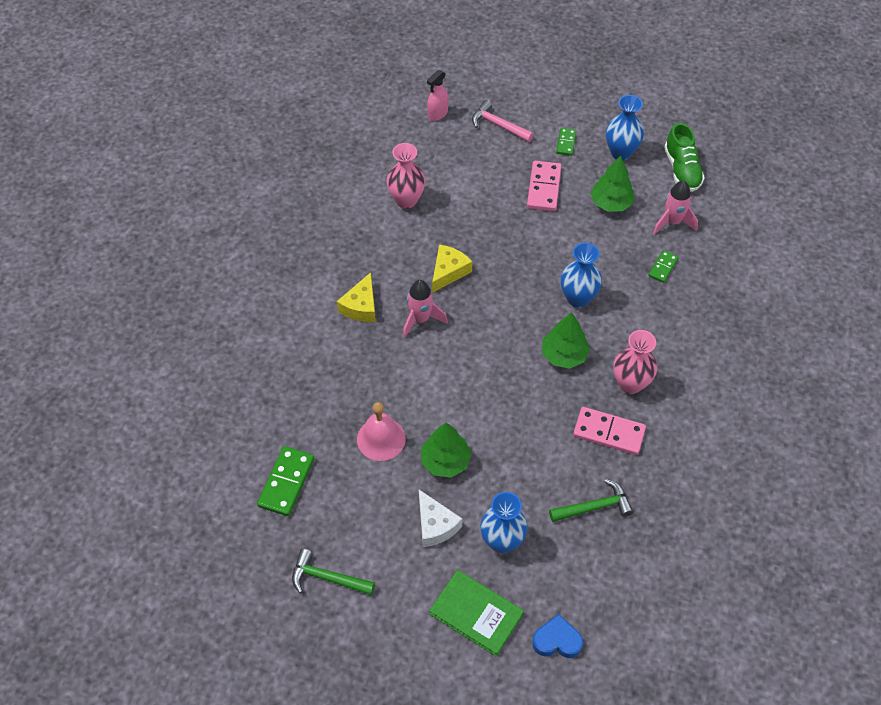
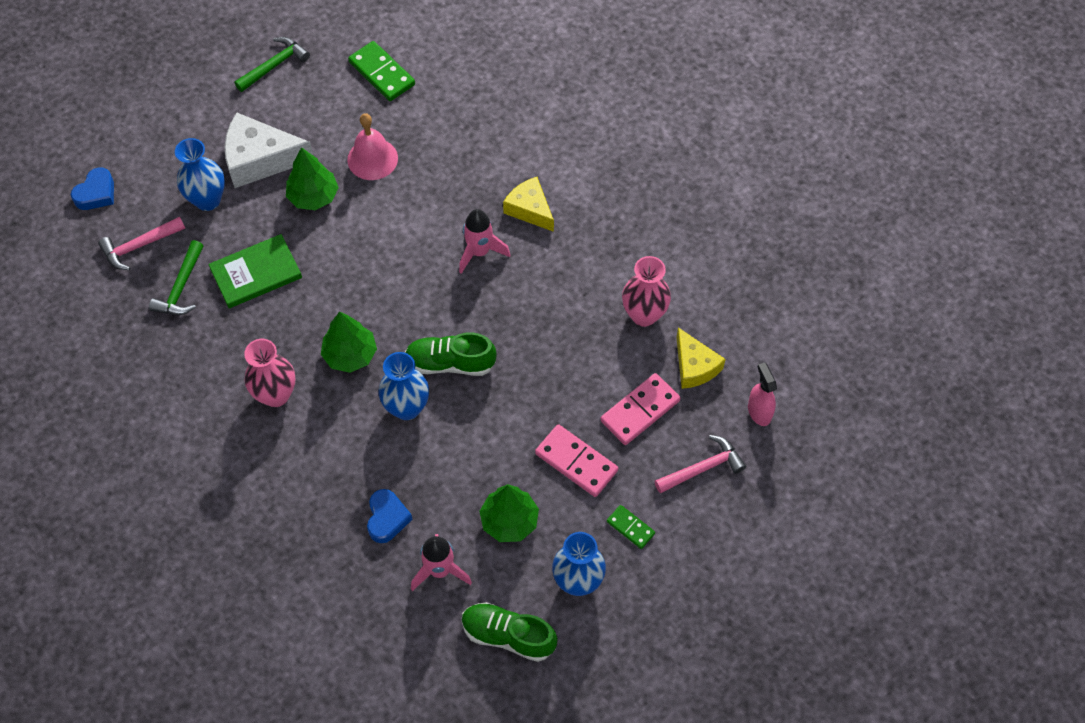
camera: 120 degrees right, 5 degrees up
(435, 525) = (260, 159): white cheese -> white cheese, size x1.56
(448, 271) = (521, 306): yellow cheese -> yellow cheese (694, 366)
(476, 613) = (163, 150): green book -> green book (256, 273)
(524, 290) = (450, 363): none -> green shoe
(581, 566) = (139, 246): none -> pink hammer
(609, 432) = (241, 343): pink domino -> pink domino (640, 411)
(663, 267) = (387, 518): green domino -> blue heart

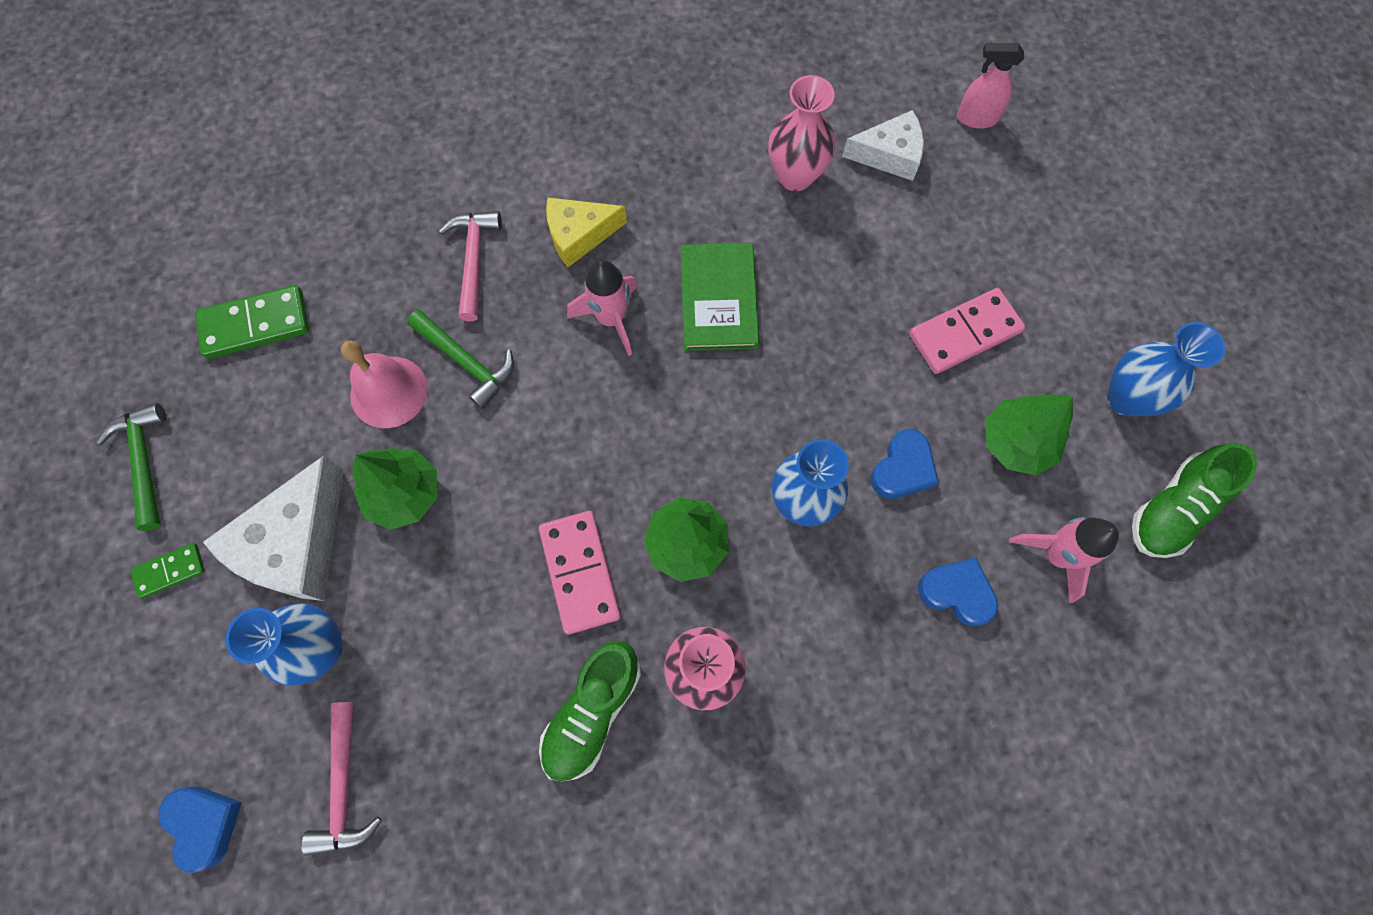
camera: 65 degrees left, 10 degrees up
(181, 287) = (454, 746): green hammer -> green hammer (467, 362)
(256, 273) = (488, 624): green book -> green book (718, 299)
(450, 363) = (760, 420): green shoe -> green shoe (592, 712)
(457, 458) = (902, 469): none -> blue heart
(630, 528) = (1075, 311): green domino -> green domino (170, 571)
(640, 411) = (924, 235): pink domino -> pink domino (580, 572)
(694, 366) = (889, 155): yellow cheese -> white cheese
(703, 468) = (1026, 204): pink hammer -> pink hammer (474, 260)

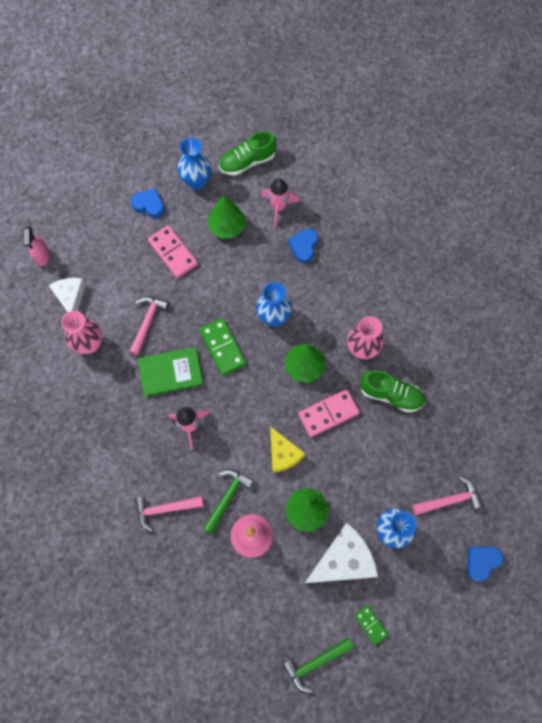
camera: 100 degrees left, 0 degrees up
(255, 324) = (223, 626): green domino -> green domino (223, 347)
(297, 544) = (343, 560): white cheese -> white cheese turned 45 degrees counterclockwise
(579, 235) = (141, 453): yellow cheese -> yellow cheese (283, 454)
(824, 273) = (147, 322): none -> pink hammer
(902, 469) = (249, 274): blue heart -> blue heart (149, 205)
(1173, 508) = (247, 162): green shoe -> green shoe turned 120 degrees clockwise

